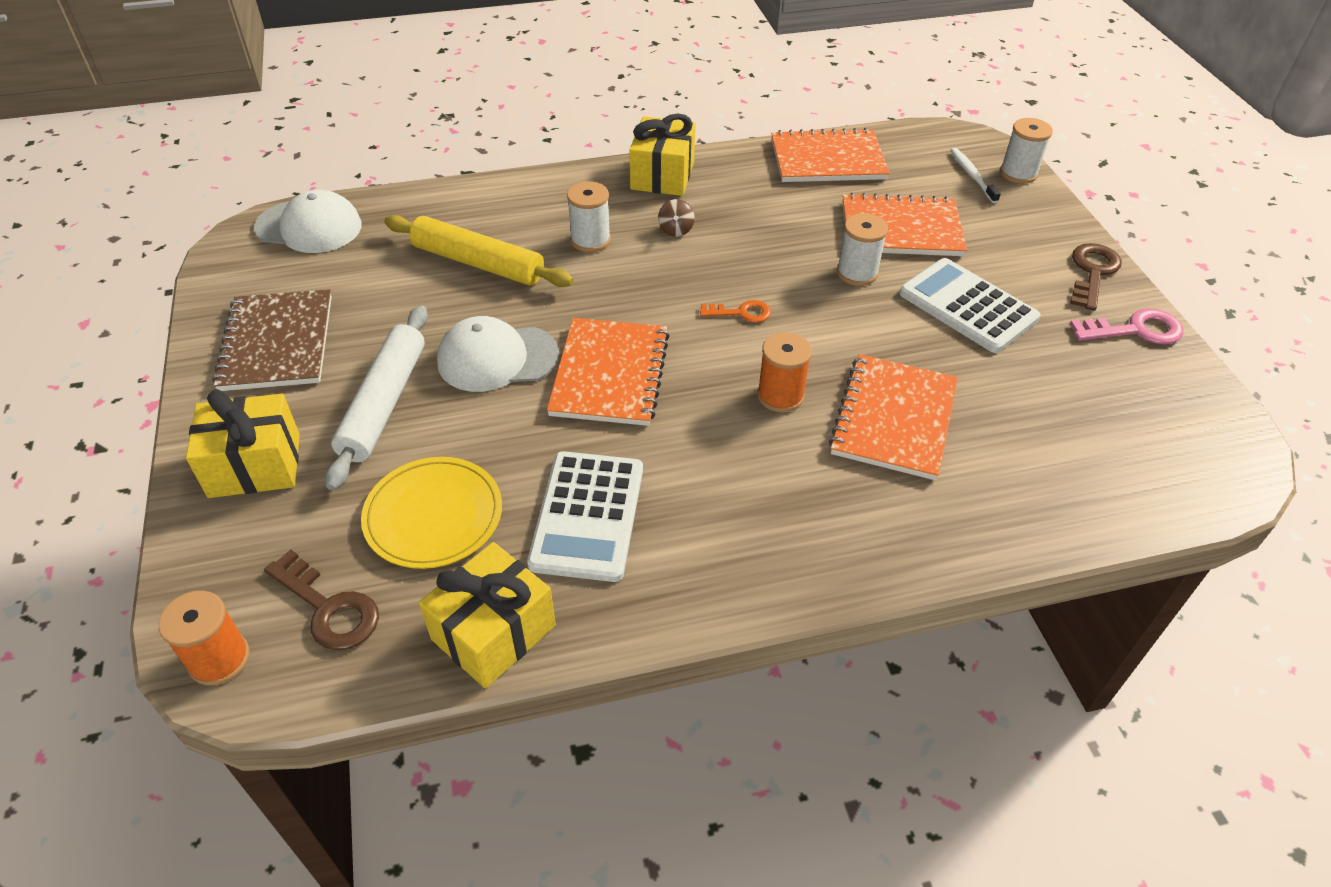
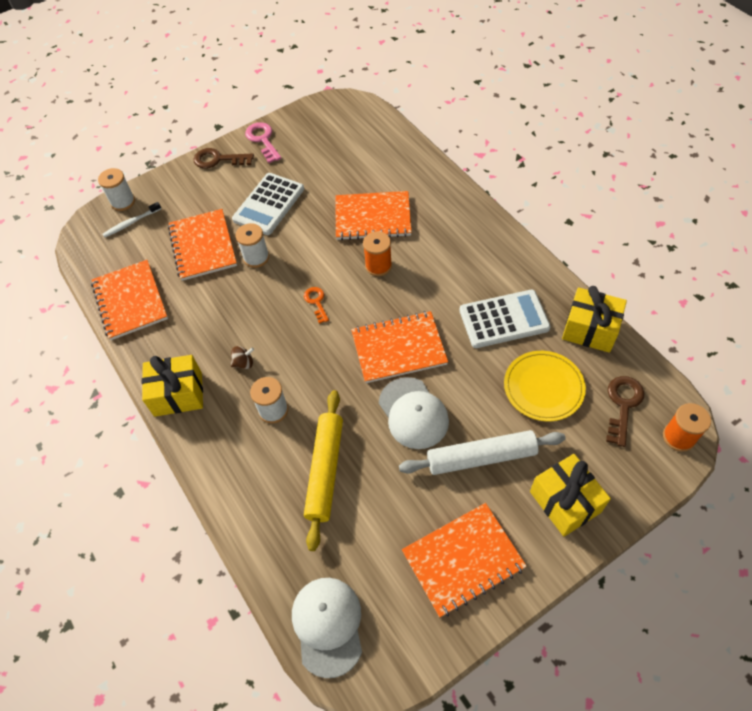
camera: 105 degrees left, 10 degrees up
(277, 343) = (463, 559): brown notebook -> orange notebook

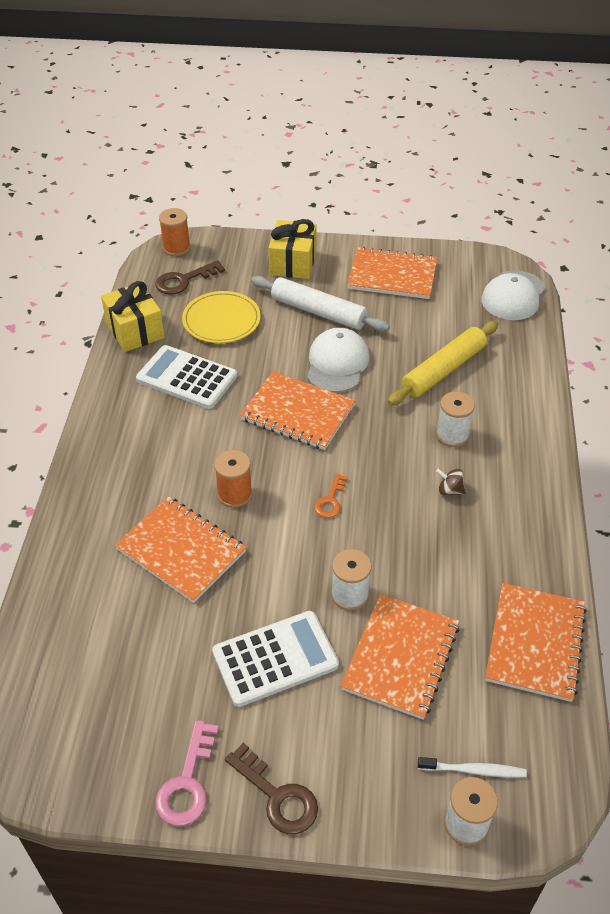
camera: 145 degrees left, 10 degrees down
(178, 394) = (535, 503): yellow gift -> none

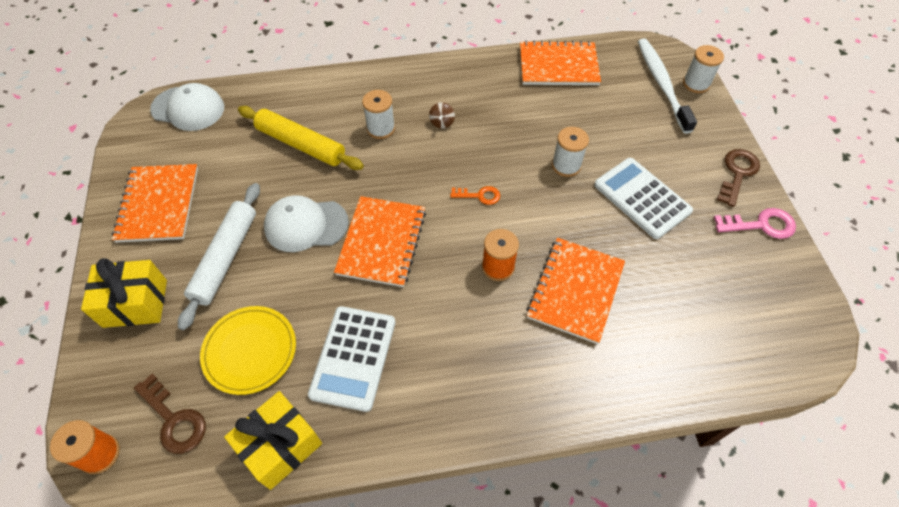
camera: 105 degrees left, 10 degrees up
(400, 657) = (603, 129): orange notebook -> none
(473, 770) = (662, 84): white toothbrush -> white toothbrush, size x1.91

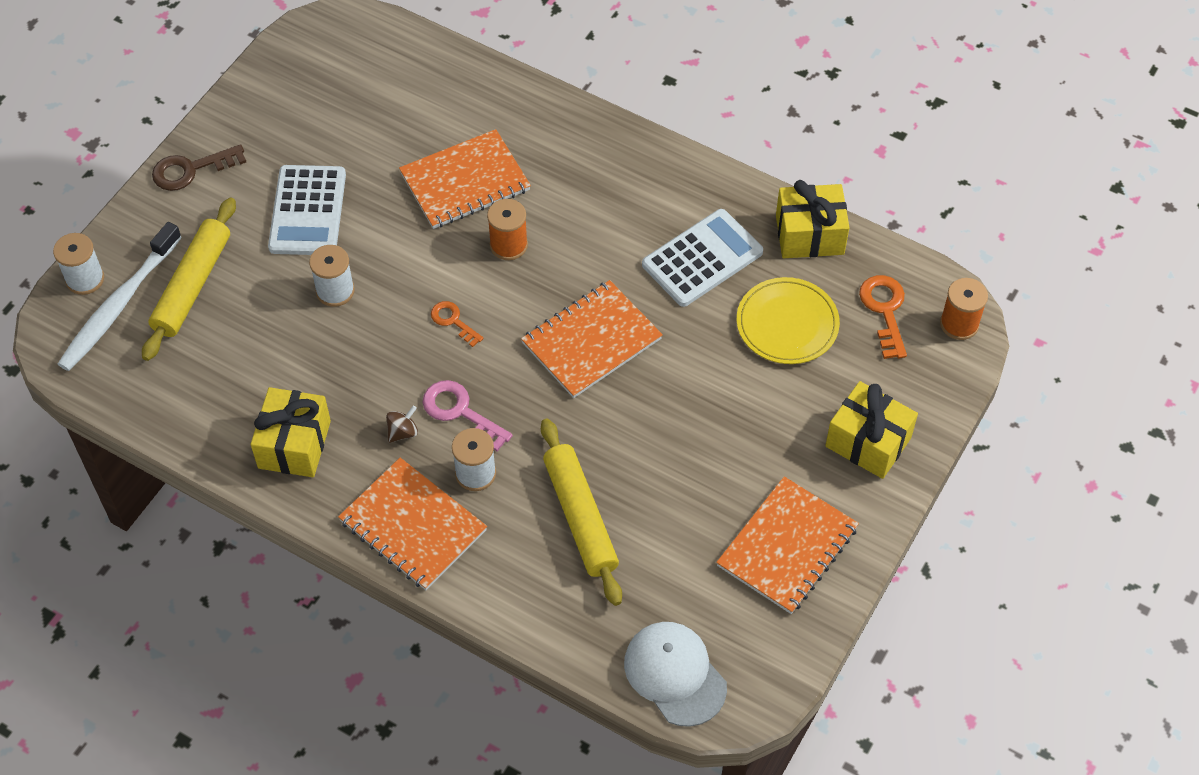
camera: 140 degrees left, 0 degrees up
(174, 419) = (884, 311): brown key -> orange key
(225, 258) = (754, 431): white rolling pin -> none
(306, 225) = (650, 411): white cap -> none
(490, 83) = (294, 444): none -> yellow gift
(558, 66) = (193, 411): orange notebook -> orange notebook (413, 525)
(642, 116) = (192, 285): none -> yellow rolling pin
(760, 225) = (240, 119): pink key -> pink key (460, 412)

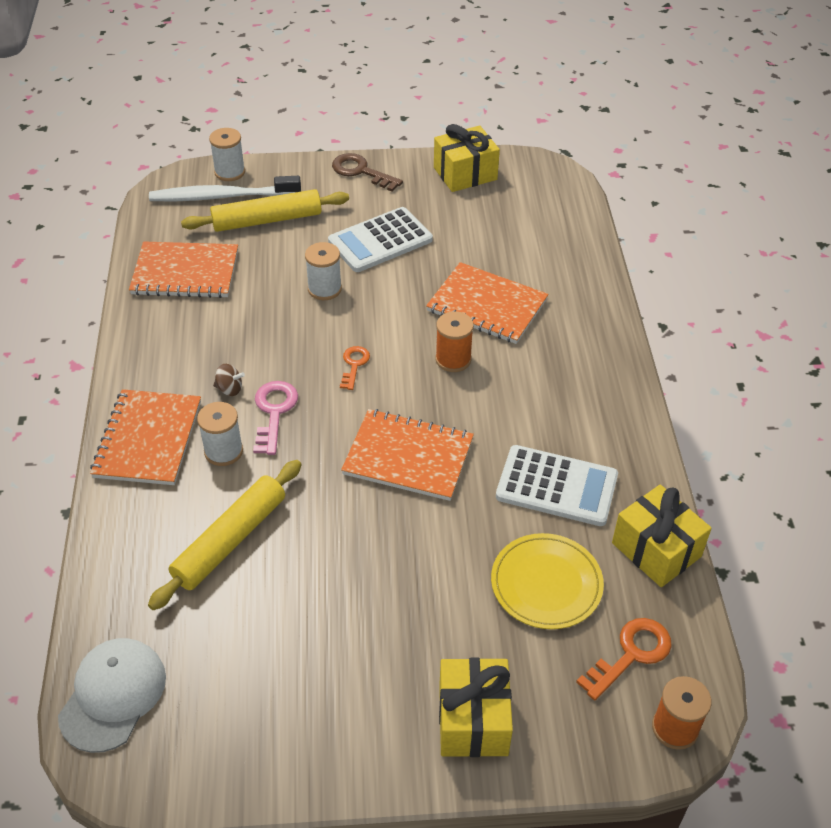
camera: 55 degrees right, 10 degrees down
(294, 444) = (173, 337): yellow gift -> yellow gift (465, 173)
(787, 547) = (306, 713): orange notebook -> orange notebook (185, 272)

